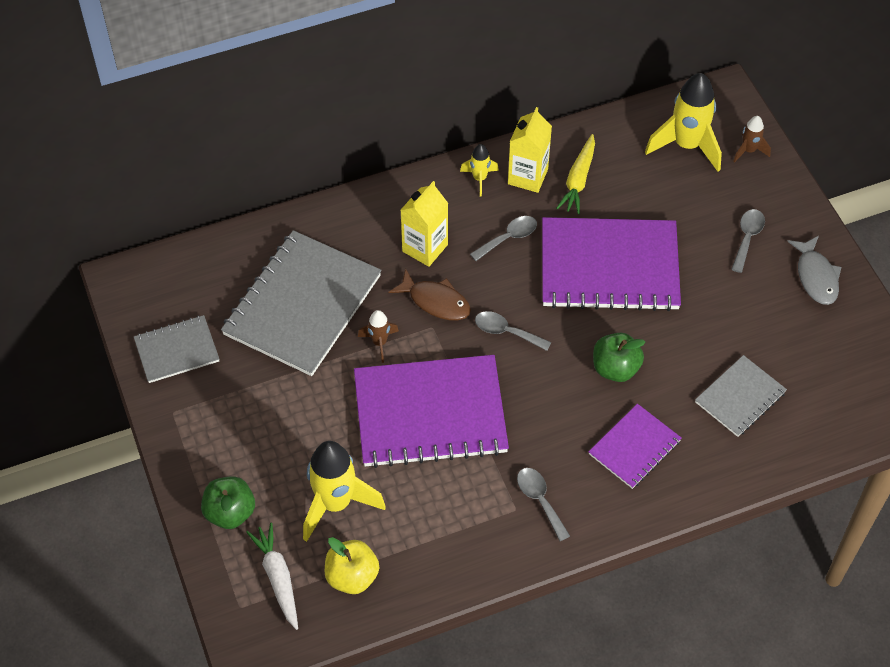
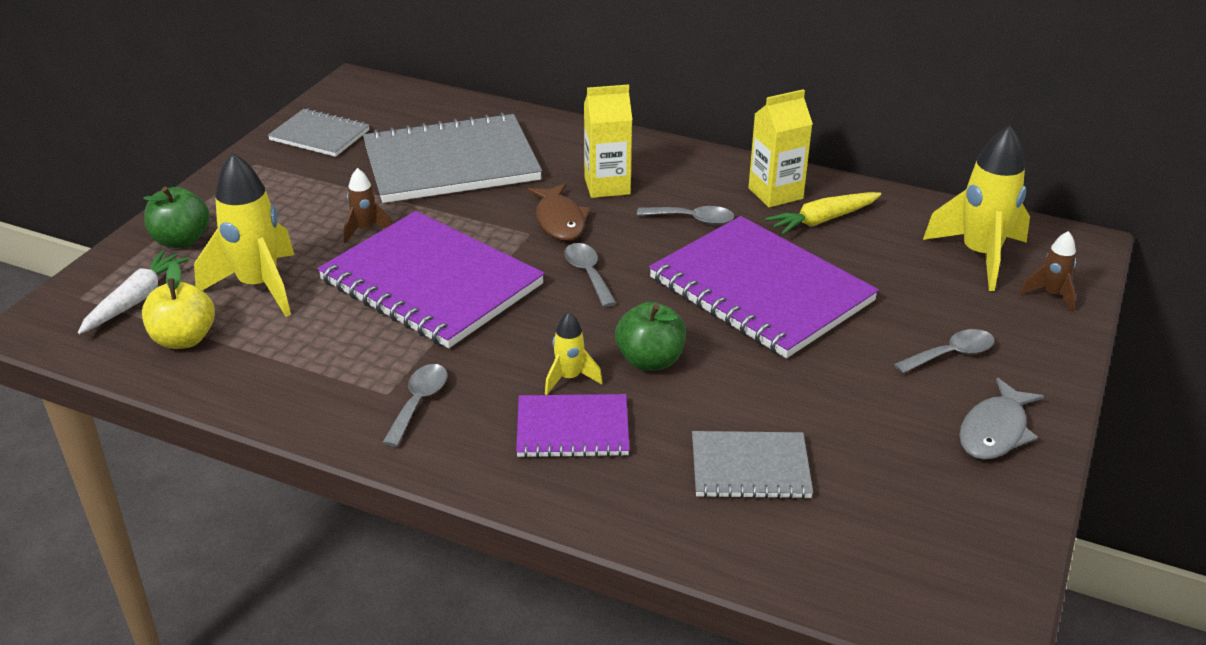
camera: 45 degrees right, 20 degrees down
(379, 343) = (470, 217): brown rocket -> brown rocket (365, 230)
(479, 179) = (727, 172): yellow rocket -> yellow rocket (569, 378)

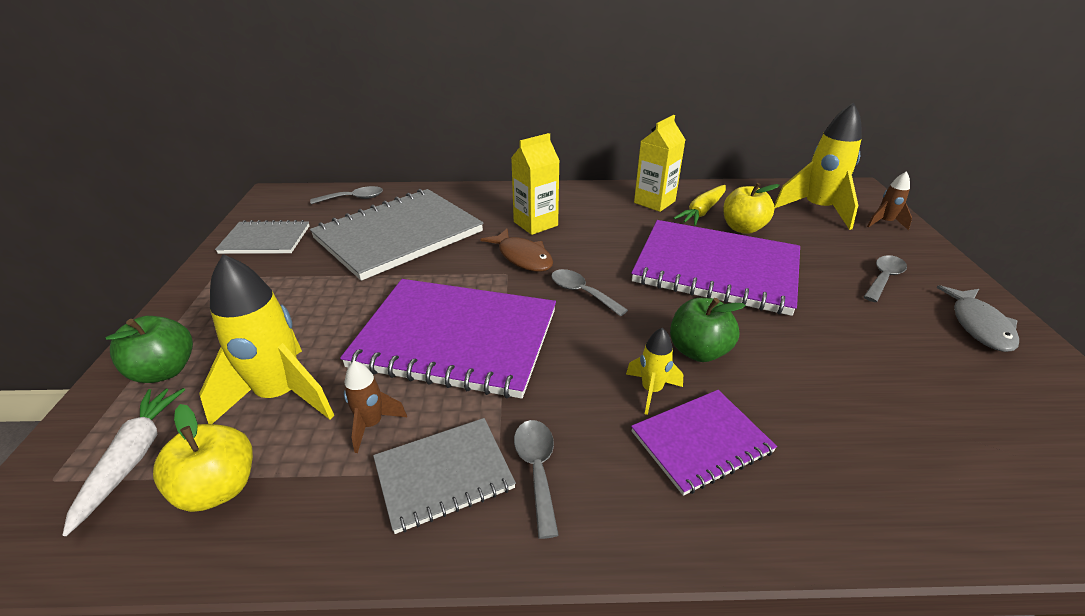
camera: 25 degrees left, 0 degrees up
(365, 230) = (359, 308): brown rocket -> brown rocket (371, 424)
(692, 219) = (618, 232): grey spoon -> grey spoon (353, 198)
(750, 468) = (873, 423): grey notebook -> grey notebook (443, 475)
(850, 253) = (743, 228): none -> yellow apple

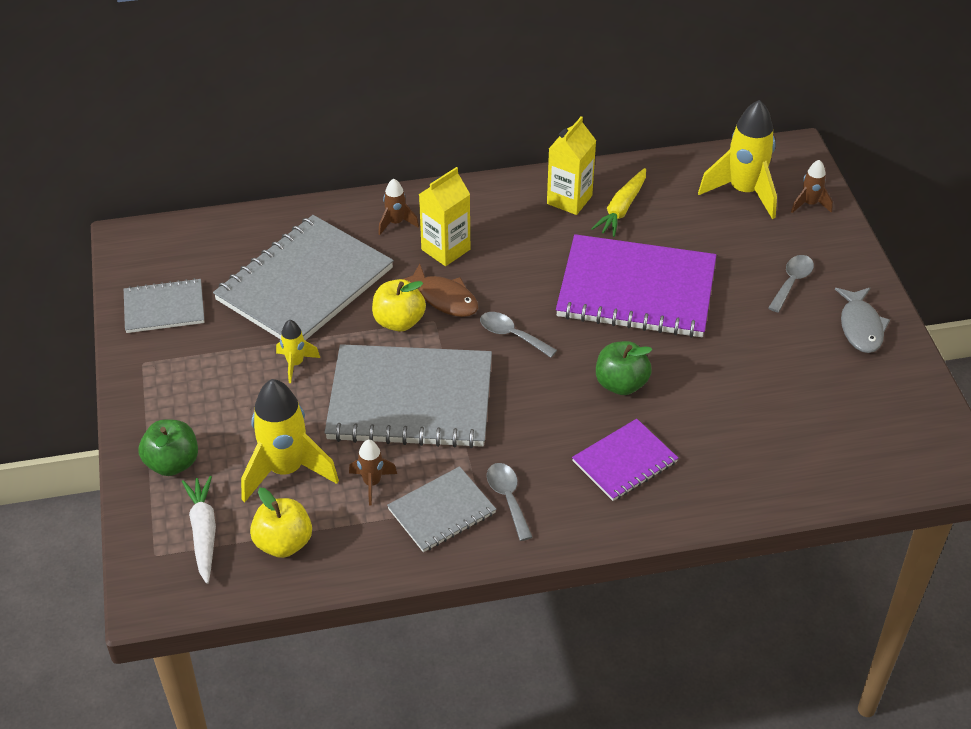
camera: 10 degrees left, 10 degrees up
(353, 198) = (227, 234): grey spoon -> none
(456, 339) = (410, 399): purple notebook -> grey notebook
(498, 203) = (396, 223): none -> brown rocket
(651, 390) = (584, 425): yellow rocket -> yellow rocket (295, 364)
(743, 228) = (664, 230): yellow apple -> yellow apple (399, 321)

